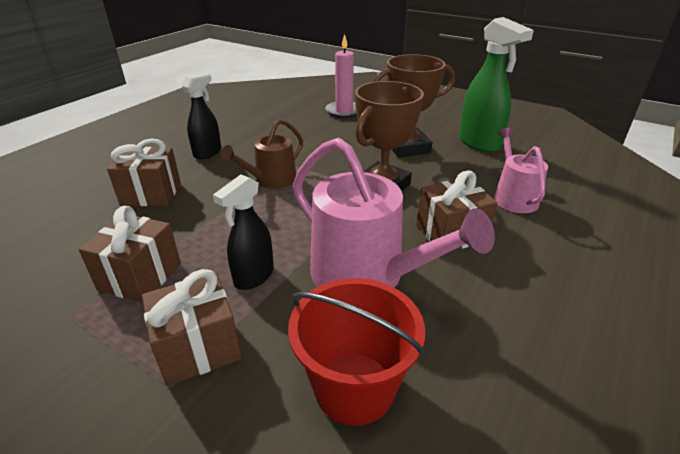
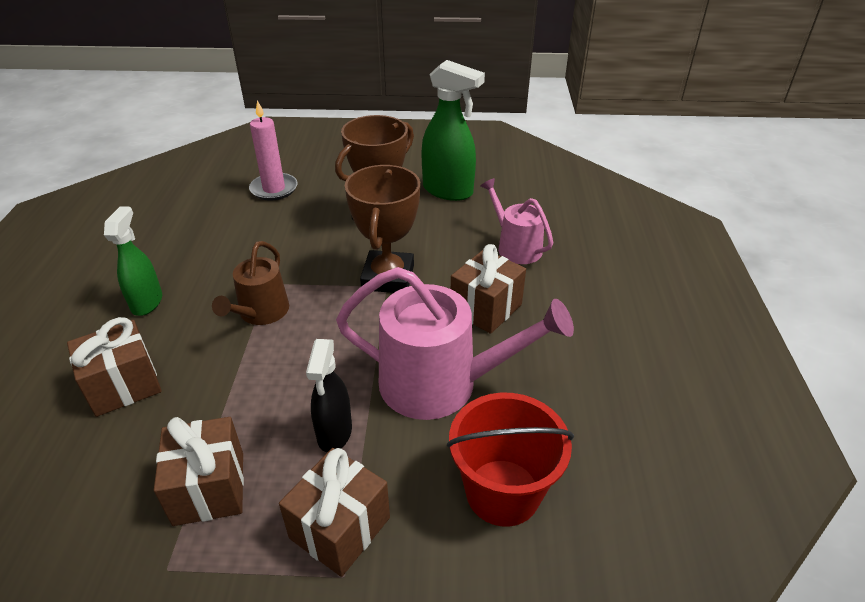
camera: 30 degrees left, 5 degrees up
(208, 153) = (147, 302): black spray bottle -> green spray bottle

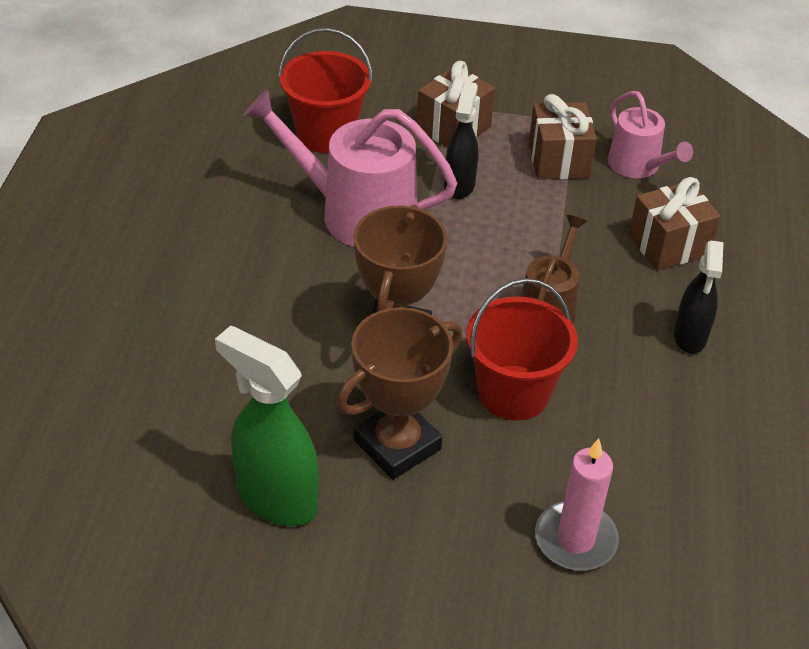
camera: 175 degrees left, 5 degrees up
(147, 302) = (690, 337): green spray bottle -> black spray bottle
(300, 253) = (513, 393): none -> red bucket
(486, 308) = (286, 284): brown gift -> none
(515, 247) = (213, 368): pink watering can -> pink watering can (638, 166)

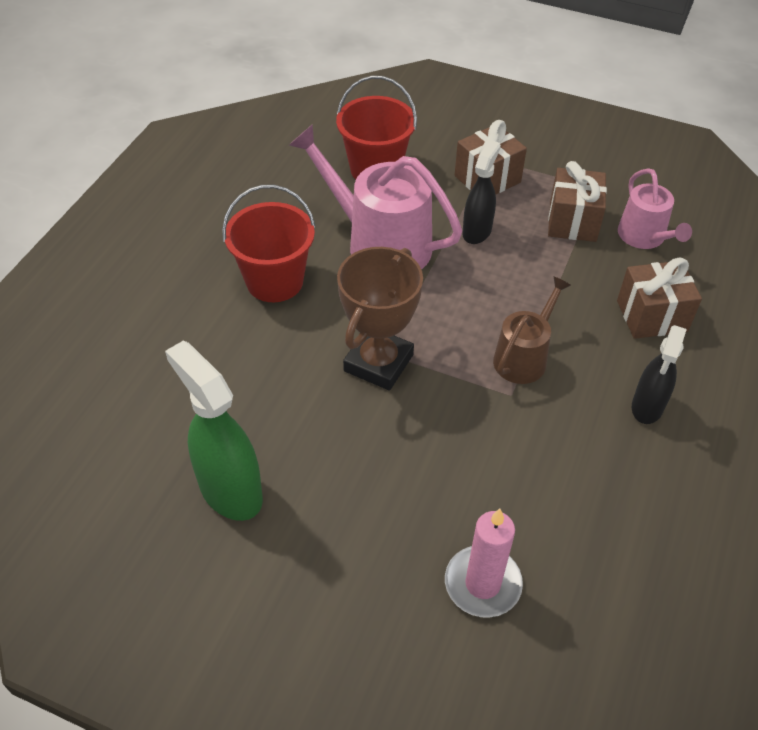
camera: 15 degrees right, 5 degrees up
(397, 445) = (349, 461): brown trophy -> none
(513, 393) = (468, 431): red bucket -> red bucket (274, 281)

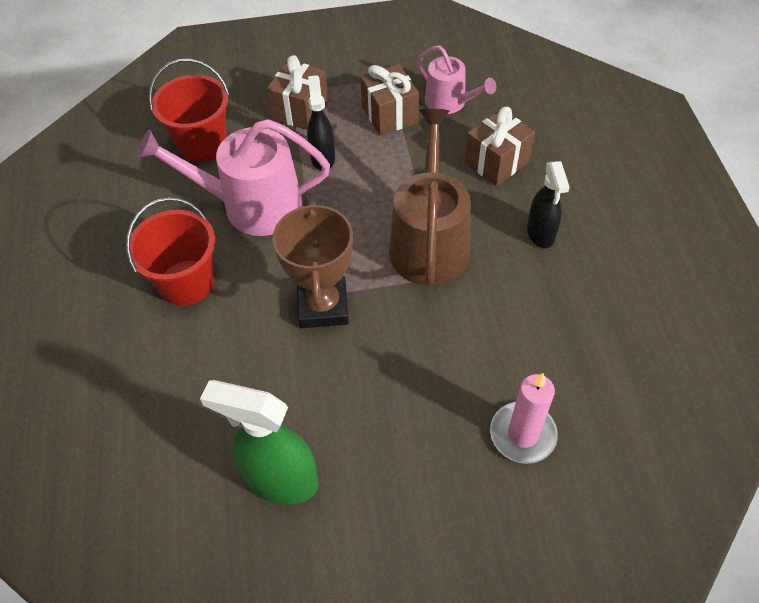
camera: 30 degrees left, 5 degrees up
(523, 357) = (429, 242): brown watering can -> brown watering can, size x1.72

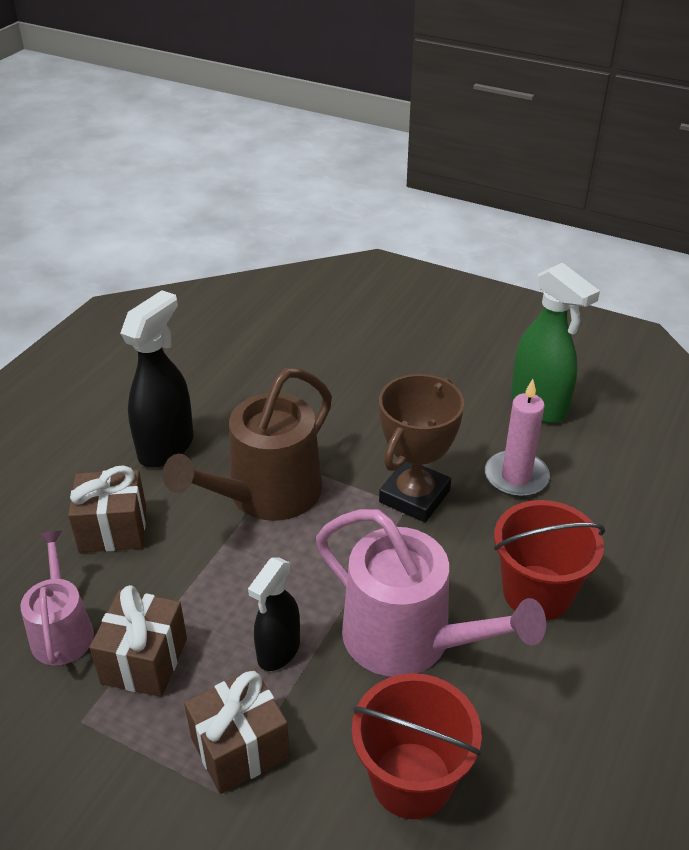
camera: 145 degrees left, 15 degrees down
(522, 434) = (344, 348): pink candle -> pink candle (516, 477)
(540, 234) = (166, 447): black spray bottle -> black spray bottle, size x1.56

